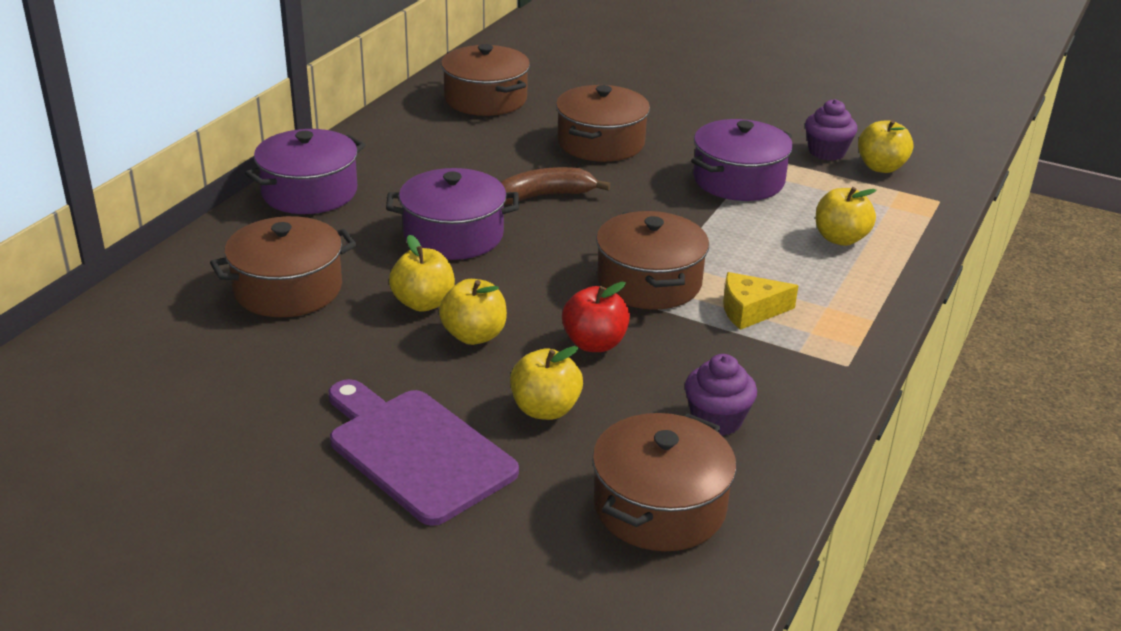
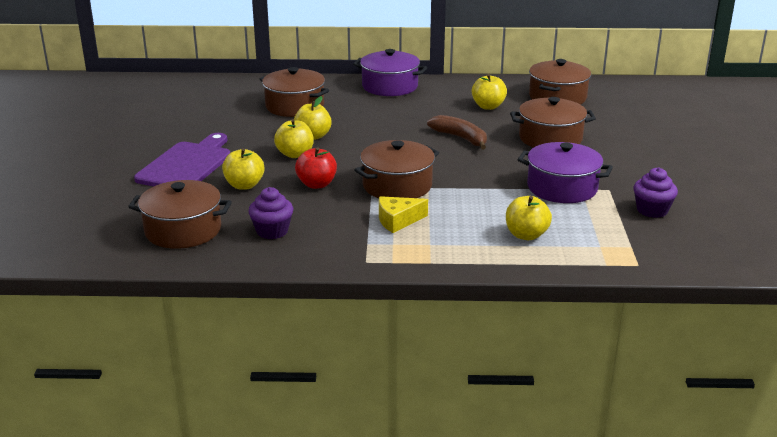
camera: 65 degrees right, 5 degrees down
(453, 235) = (388, 127): purple pot -> none
(750, 310) = (398, 220): yellow cheese -> yellow cheese turned 75 degrees counterclockwise
(881, 167) = (659, 234): yellow apple -> yellow apple (488, 106)

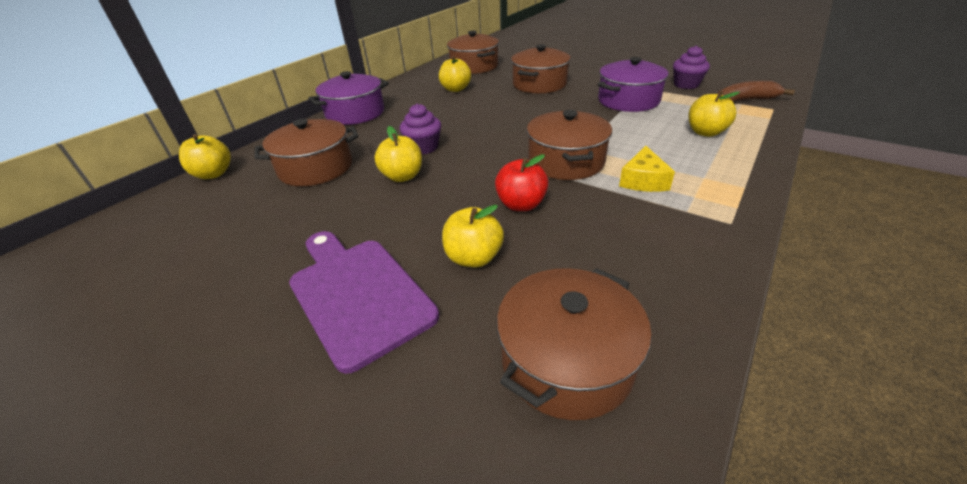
camera: 55 degrees left, 10 degrees up
(272, 231) = (620, 270): purple cupcake -> purple cupcake (423, 147)
(295, 154) = (432, 199): yellow apple -> yellow apple (213, 174)
(461, 138) = (500, 112): brown banana -> brown banana (744, 101)

